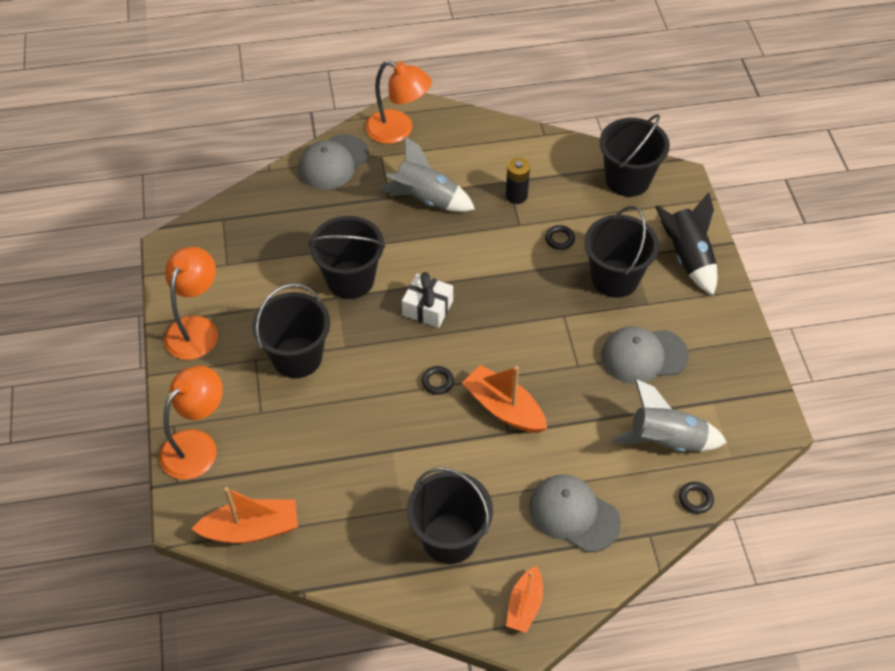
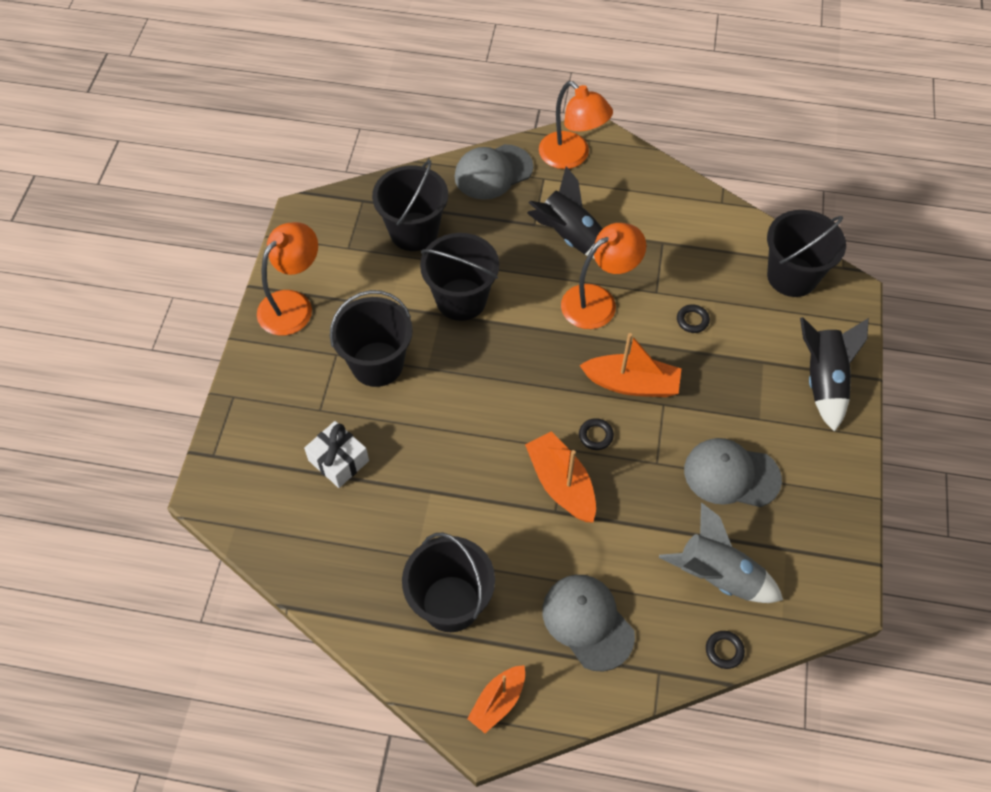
camera: 20 degrees right, 5 degrees up
(197, 445) = (247, 424): orange lamp -> orange lamp (598, 301)
(251, 529) = (263, 527): orange boat -> orange boat (631, 384)
(426, 199) = (570, 237): grey rocket -> black rocket
(427, 308) = (526, 353): white gift -> white gift (338, 460)
(437, 382) = (505, 434): black ring -> black ring (595, 436)
(516, 196) = (665, 260): black battery -> none
(615, 278) = (734, 380): black bucket -> black bucket (414, 231)

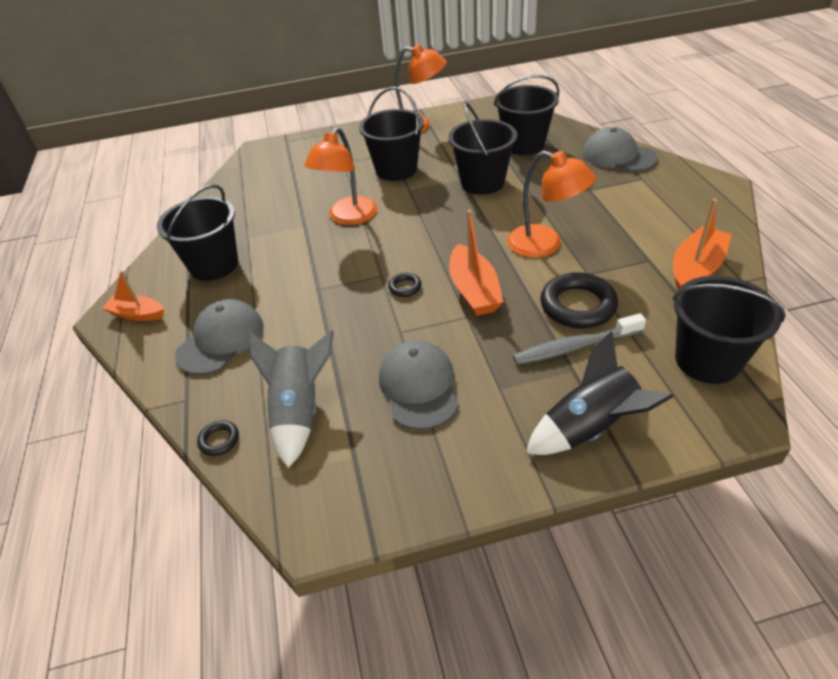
camera: 70 degrees right, 15 degrees down
(338, 460) = (308, 182): white gift -> none
(561, 484) = (346, 284): orange boat -> orange boat (696, 269)
(570, 237) = (597, 210): black rocket -> none
(571, 157) = (682, 183): orange lamp -> orange lamp (348, 217)
(692, 320) = (577, 306): black ring -> black ring, size x2.11
(738, 347) = (574, 347): none -> grey toothbrush

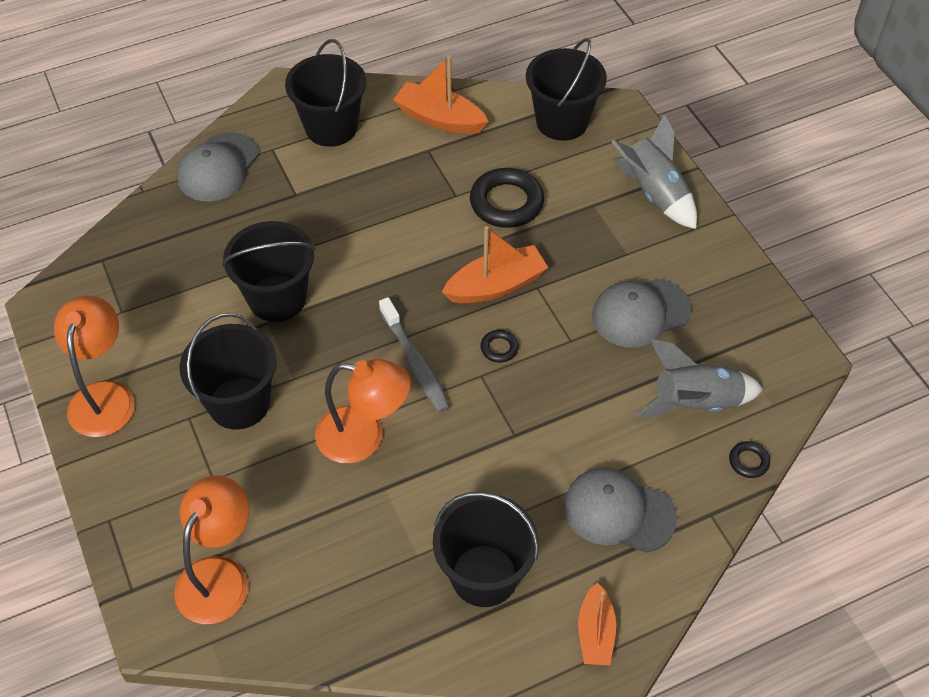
camera: 105 degrees left, 10 degrees up
(524, 144) = (179, 261): black bucket -> black bucket (331, 127)
(545, 245) = (409, 230): orange lamp -> orange lamp (219, 575)
(574, 347) = (563, 204): grey toothbrush -> grey toothbrush (415, 362)
(590, 427) = (654, 194): black rocket -> grey rocket

